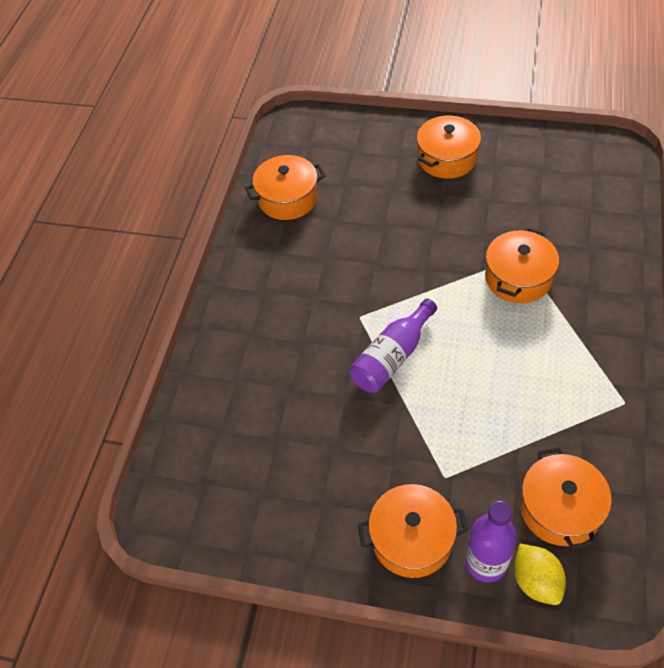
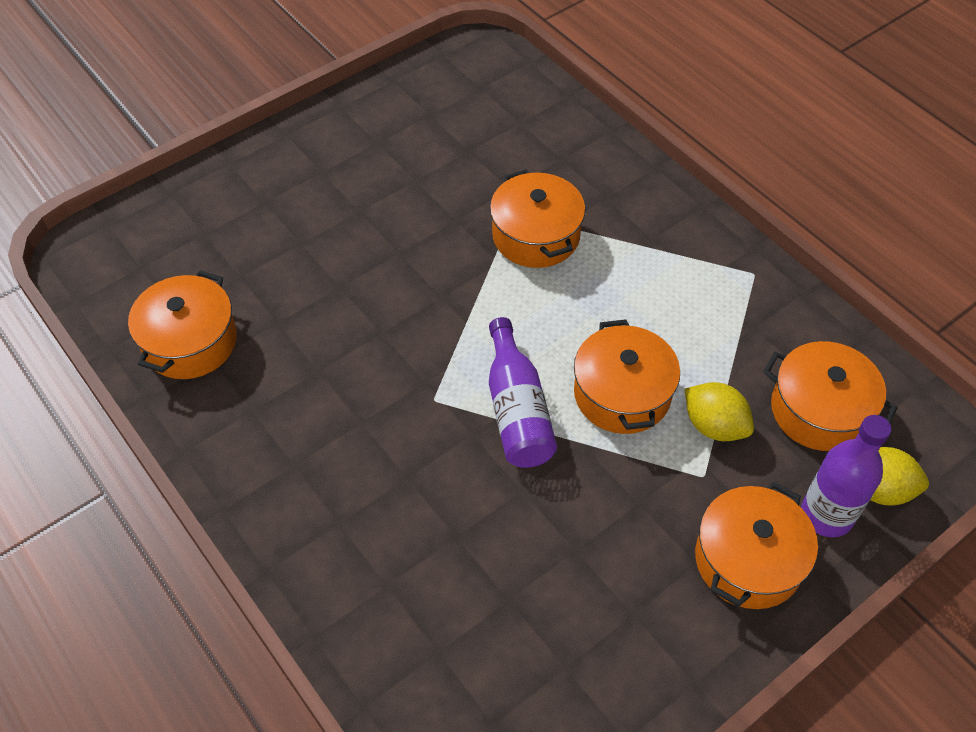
camera: 55 degrees left, 0 degrees up
(447, 158) = (321, 169): orange pot -> orange pot (622, 394)
(485, 459) = (714, 426): none -> yellow lemon

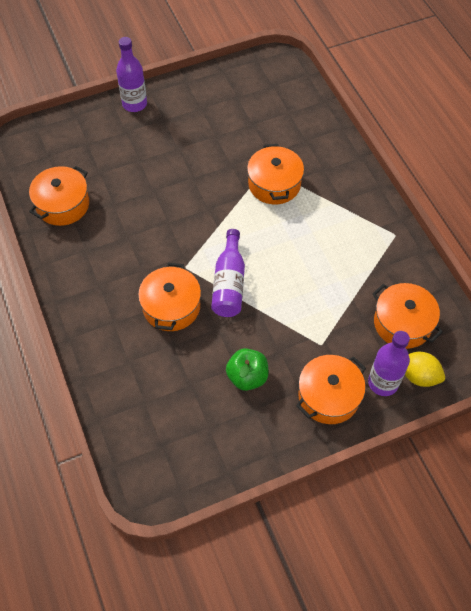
camera: 15 degrees right, 5 degrees up
(266, 157) = (134, 104): none -> purple bottle
(601, 561) = (247, 377): none -> green apple
(622, 394) = (291, 288): orange pot -> orange pot (171, 306)
(714, 426) = (337, 318): yellow lemon -> none

